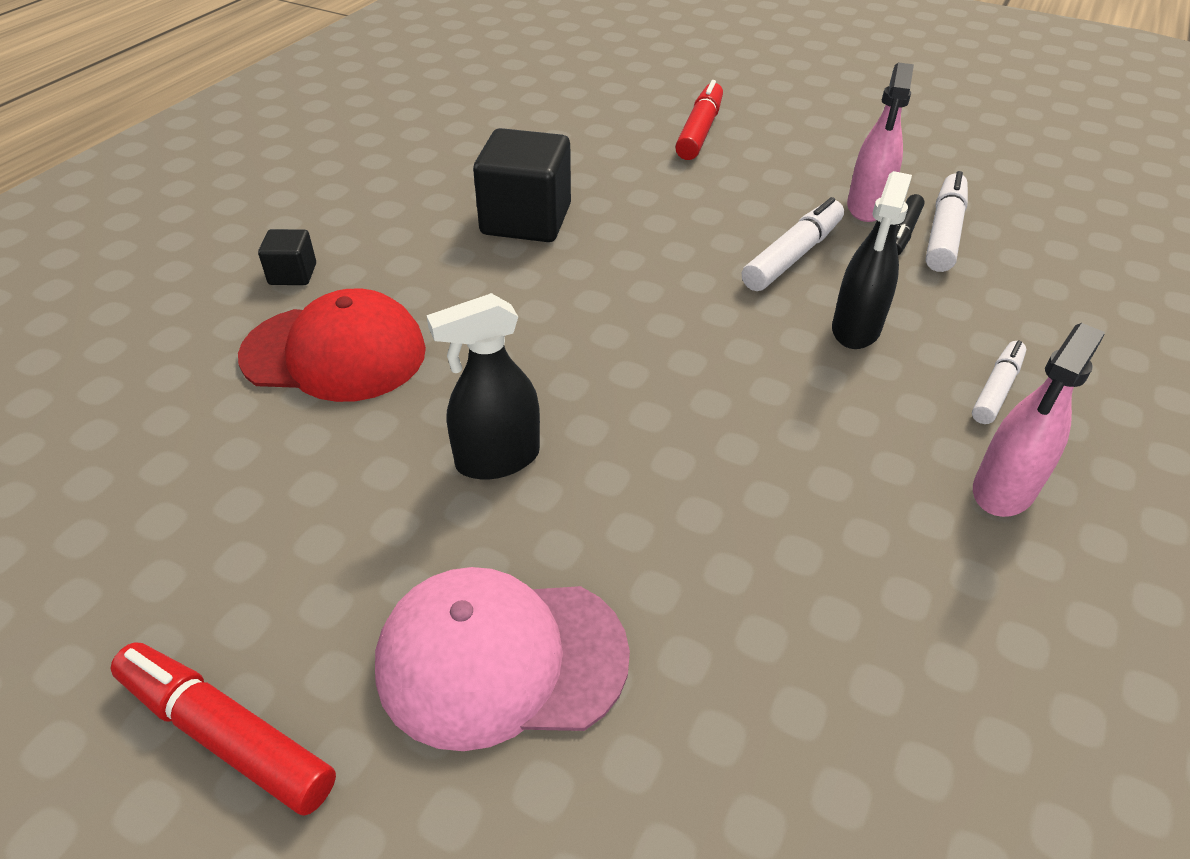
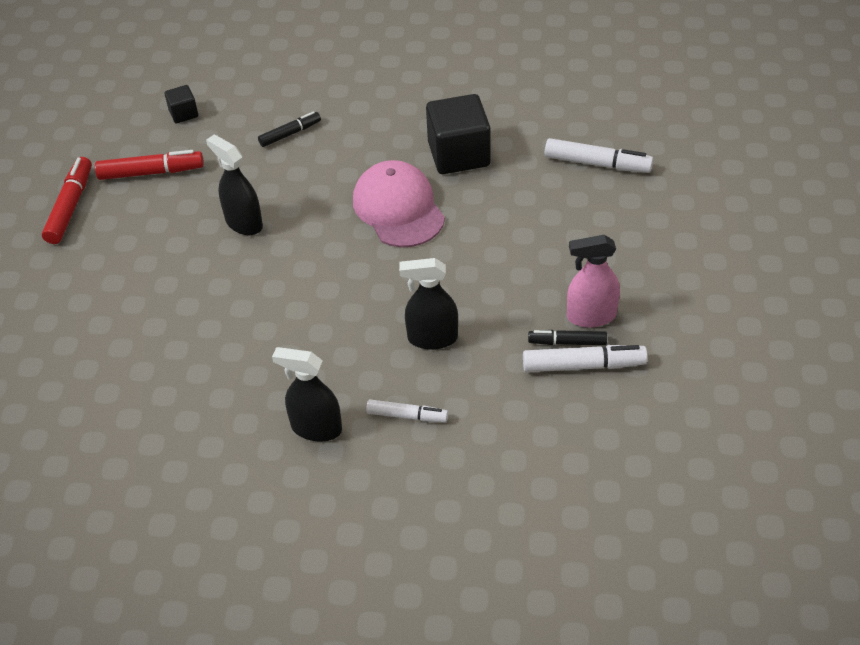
camera: 70 degrees right, 5 degrees up
(293, 274) = (345, 87): black cube -> black cube (183, 113)
(335, 353) = (290, 134): red cap -> black marker
(501, 659) = (131, 268): pink cap -> pink cap (398, 208)
(699, 131) = (641, 198): red marker -> red marker (151, 172)
(792, 256) = (498, 290): white marker -> white marker (597, 163)
(1003, 490) = (316, 428): pink spray bottle -> black spray bottle

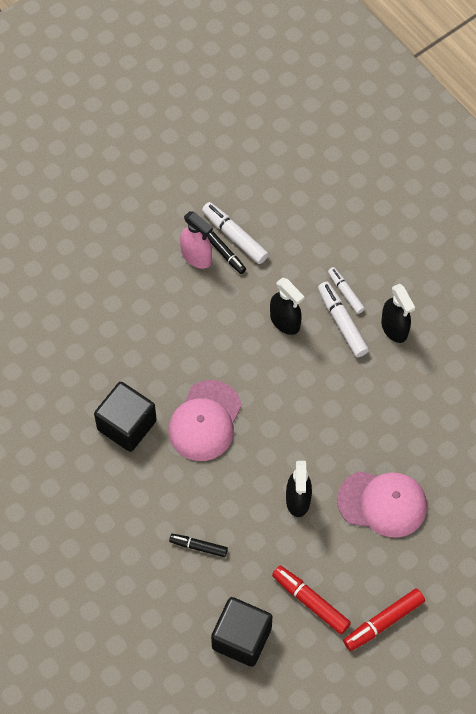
camera: 135 degrees left, 15 degrees up
(161, 280) = (382, 503): none -> pink cap
(183, 113) = (241, 638): black cube -> black cube, size x2.06
(597, 163) = (66, 339): white marker -> white marker (342, 322)

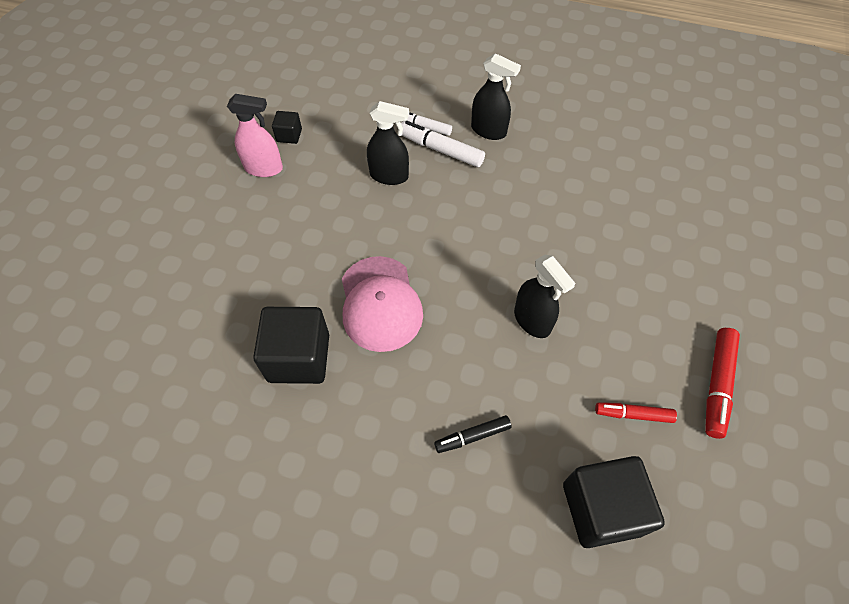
camera: 35 degrees left, 5 degrees down
(226, 255) = (291, 153): black marker -> none
(234, 236) = (289, 135): white marker -> black cube
(310, 602) = (633, 414): red marker -> red marker, size x0.65
(382, 503) = (610, 274): pink cap -> none

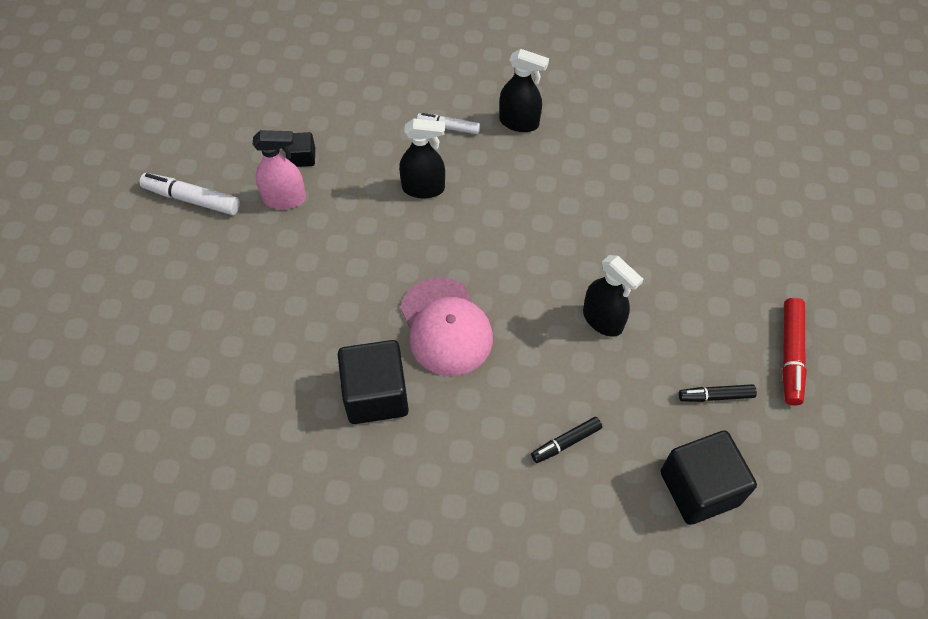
camera: 10 degrees left, 0 degrees up
(440, 150) = (472, 151): white marker -> white marker (192, 199)
(633, 414) = (715, 396): red marker -> black marker

